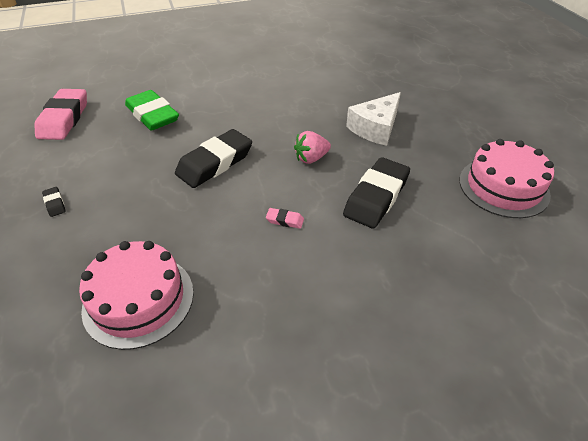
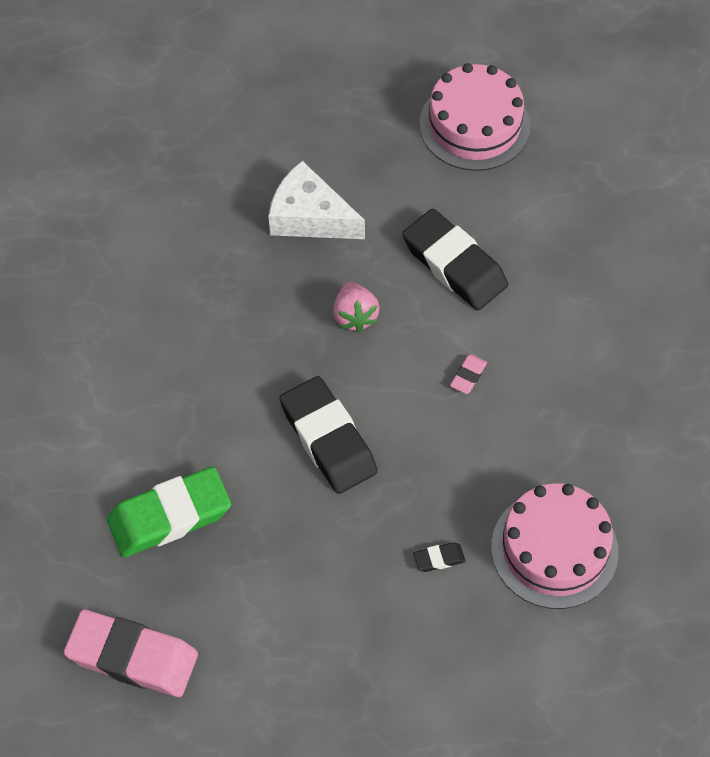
camera: 75 degrees left, 15 degrees up
(55, 204) = (358, 653): black eraser -> black eraser (439, 559)
(375, 128) = (309, 216): white cheese -> white cheese turned 150 degrees clockwise

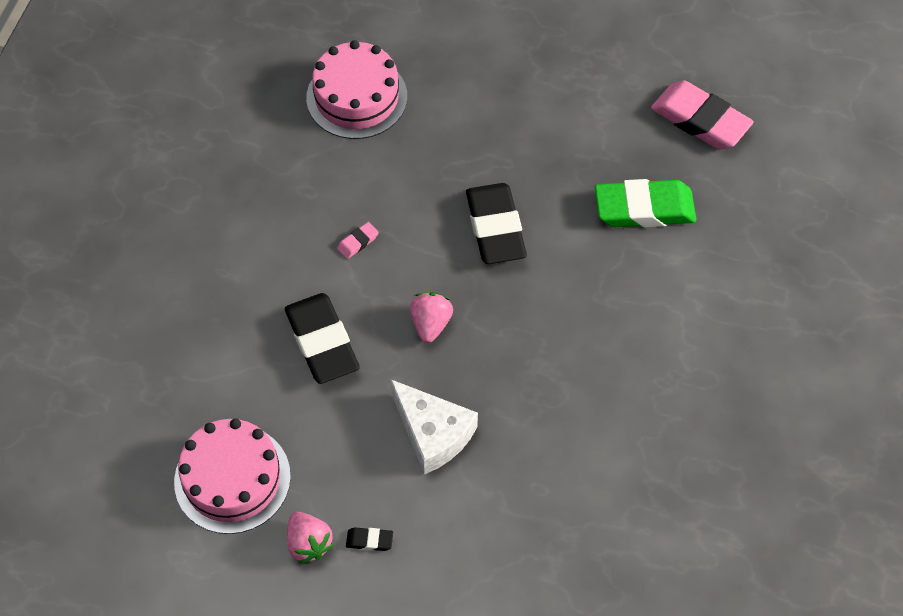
camera: 160 degrees left, 0 degrees up
(381, 97) = (309, 543): none -> pink strawberry
(439, 559) = (446, 116): black eraser -> black eraser (369, 540)

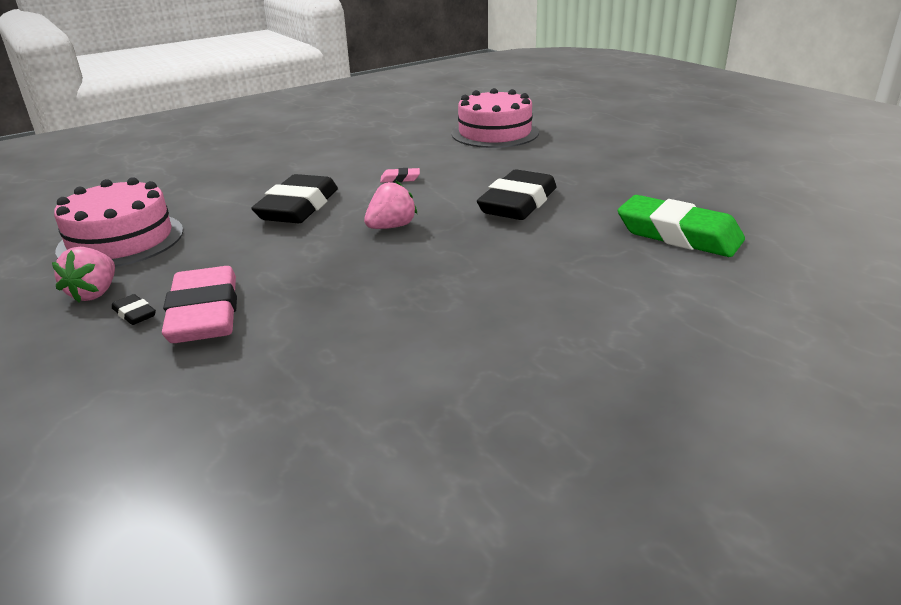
camera: 40 degrees right, 30 degrees down
(433, 433) = (294, 279): white cheese -> none
(700, 120) = (796, 210): pink eraser -> pink eraser (205, 314)

